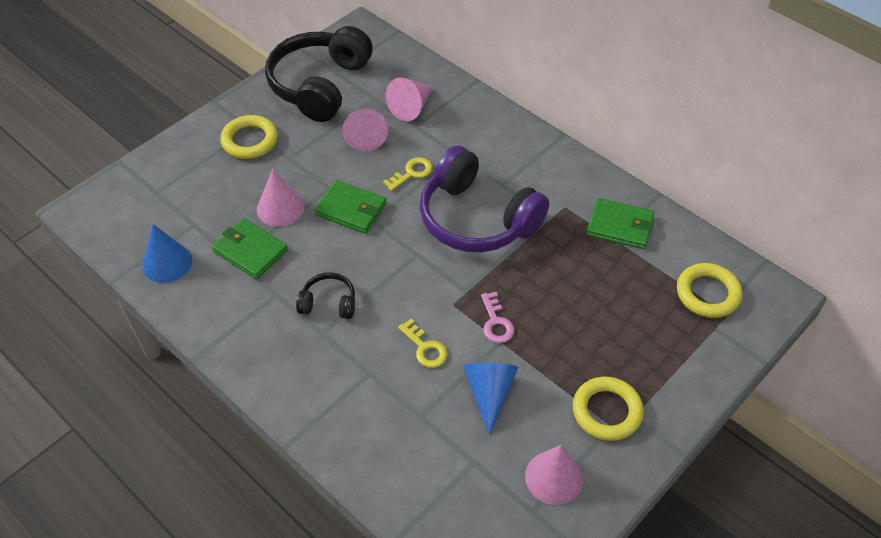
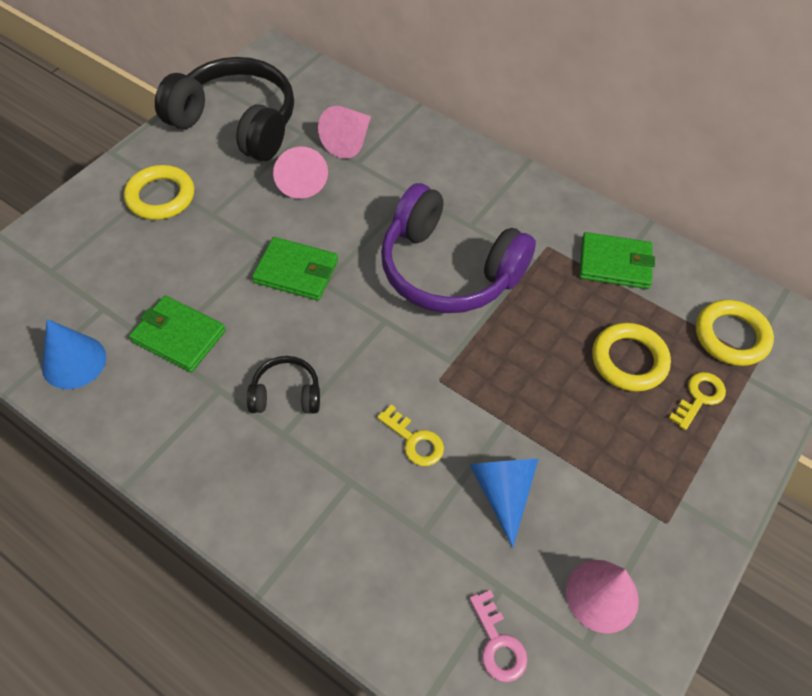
camera: 10 degrees left, 5 degrees up
(280, 208) = (209, 278): pink cone -> none
(319, 85) = (236, 123): black headphones -> black headphones turned 105 degrees clockwise
(411, 173) = (362, 220): yellow key -> yellow key (699, 397)
(496, 322) = (494, 398): pink key -> pink key (498, 643)
(607, 411) = (647, 499): yellow ring -> yellow ring (629, 360)

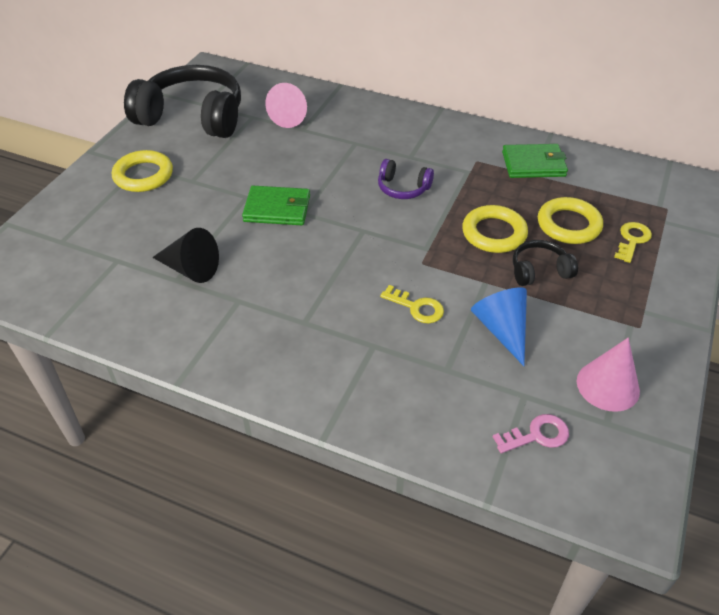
camera: 10 degrees left, 10 degrees down
(74, 362) = (103, 302): blue cone -> none
(178, 336) = (190, 269): green wallet -> black cone
(286, 394) = (297, 294): black headphones -> black headphones (539, 271)
(300, 179) = (259, 147): pink cone -> none
(448, 270) = (403, 188): purple headphones -> purple headphones, size x0.45
(498, 643) = (536, 435): pink key -> pink key turned 75 degrees counterclockwise
(731, 336) = (641, 196): yellow ring -> yellow ring (494, 233)

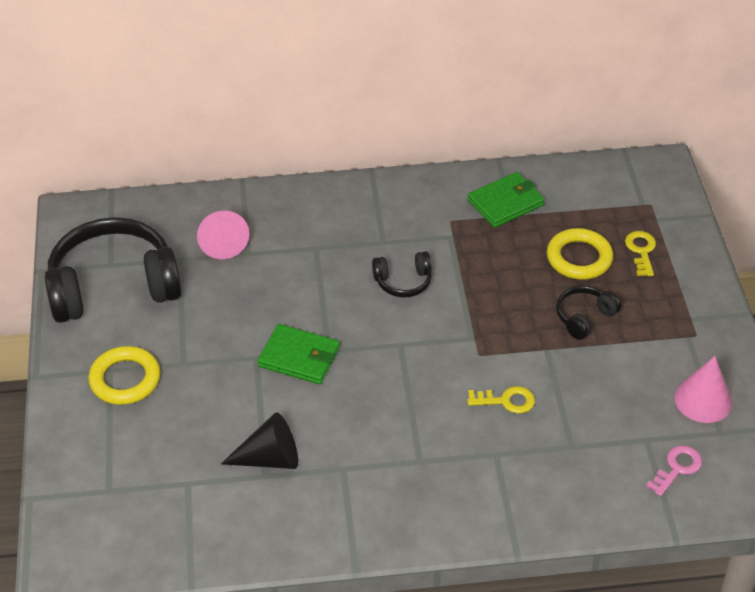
camera: 30 degrees left, 0 degrees up
(277, 209) = (299, 357): green wallet -> green wallet turned 45 degrees clockwise
(403, 188) = (403, 282): purple headphones -> black headphones
(494, 233) = (520, 295): yellow ring -> none
(502, 330) = (591, 389): blue cone -> none

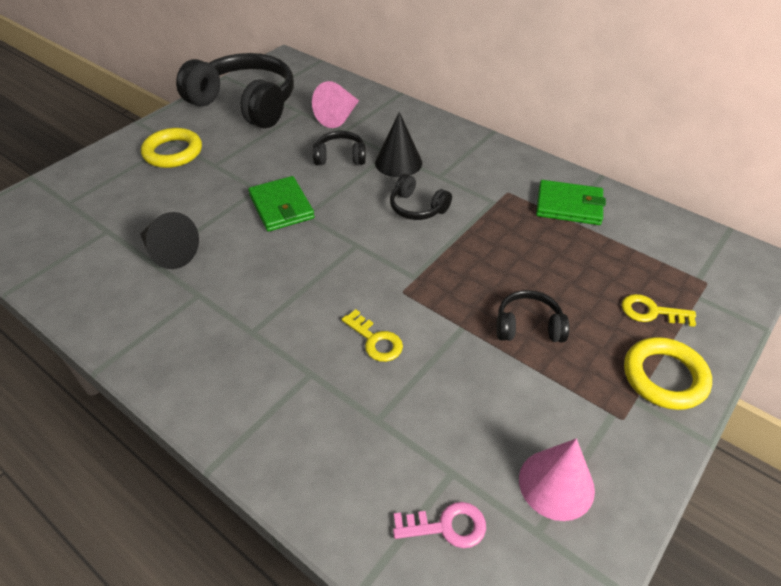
camera: 45 degrees right, 0 degrees up
(281, 279) = (340, 157): none -> black headphones
(335, 251) = (398, 162): none -> black cone
(579, 258) = (582, 280): yellow ring -> yellow ring (664, 377)
(641, 251) = (651, 312): yellow key -> yellow key turned 120 degrees counterclockwise

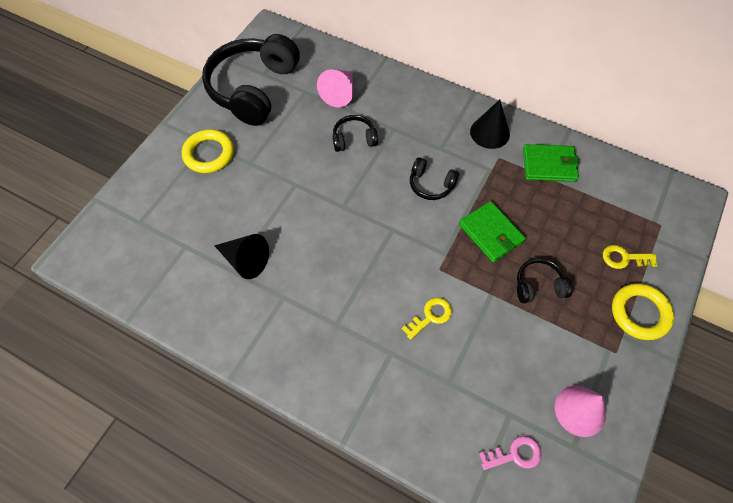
camera: 10 degrees left, 15 degrees up
(245, 104) = (253, 89): black headphones -> black headphones turned 90 degrees counterclockwise
(281, 207) = (321, 200): green wallet -> green wallet (491, 233)
(375, 340) = (430, 316): yellow key -> yellow key turned 75 degrees counterclockwise
(398, 162) = (404, 138): black cone -> black cone (489, 132)

